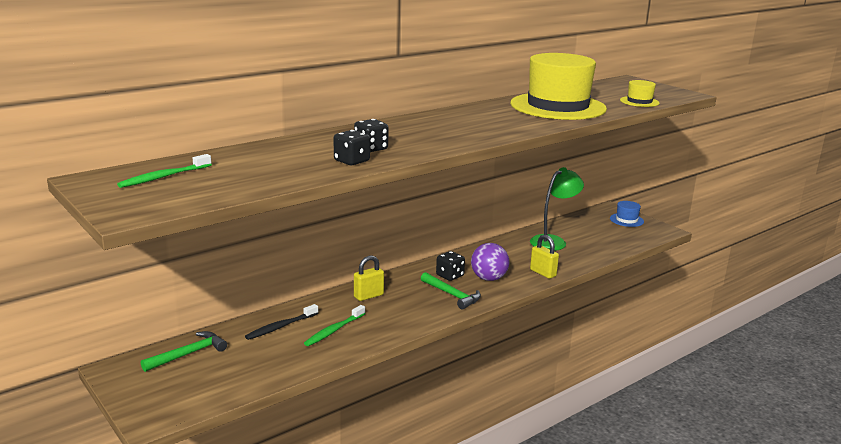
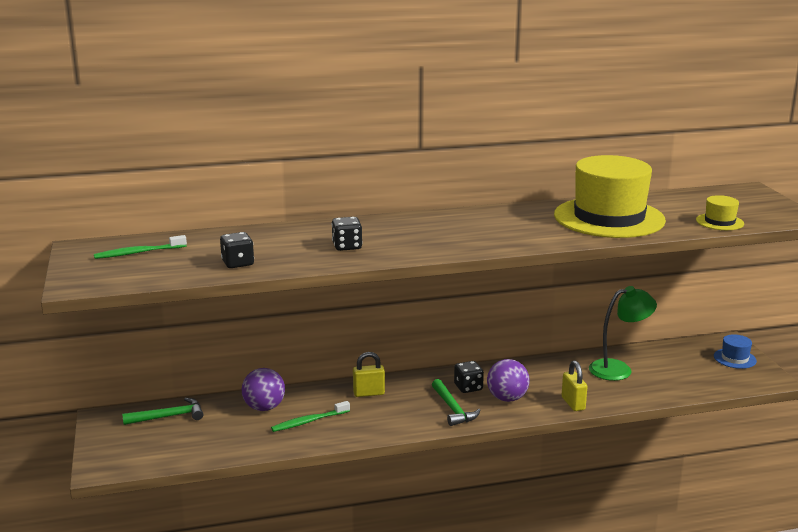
camera: 25 degrees right, 0 degrees up
(280, 327) = (264, 408): black toothbrush -> purple ball
(351, 161) = (313, 258): black dice -> black dice (238, 263)

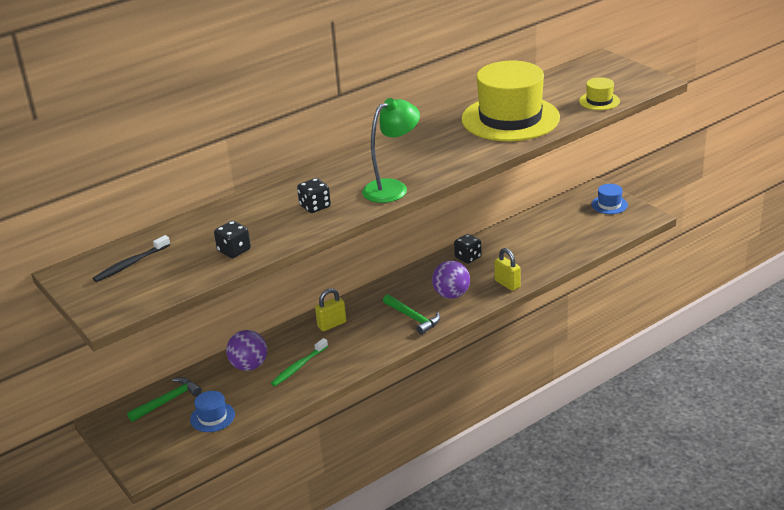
camera: 20 degrees left, 10 degrees up
(138, 253) = (130, 264): green toothbrush -> black toothbrush
(196, 442) = (212, 417): none -> blue hat
(468, 387) = (413, 294): black dice -> black dice (468, 257)
(618, 369) = (525, 241): green lamp -> green lamp (393, 188)

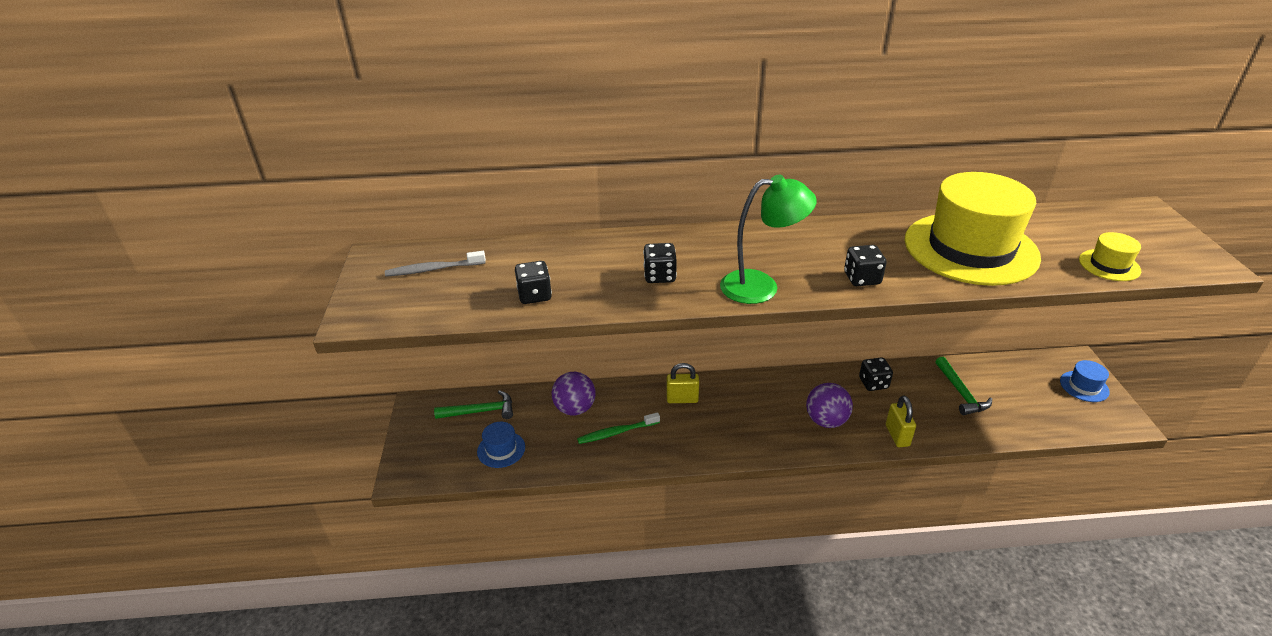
camera: 30 degrees right, 5 degrees up
(130, 264) = (433, 269): black toothbrush -> grey toothbrush
(413, 318) = (767, 430): green hammer -> green hammer (961, 392)
(455, 160) = (862, 278): none -> black dice

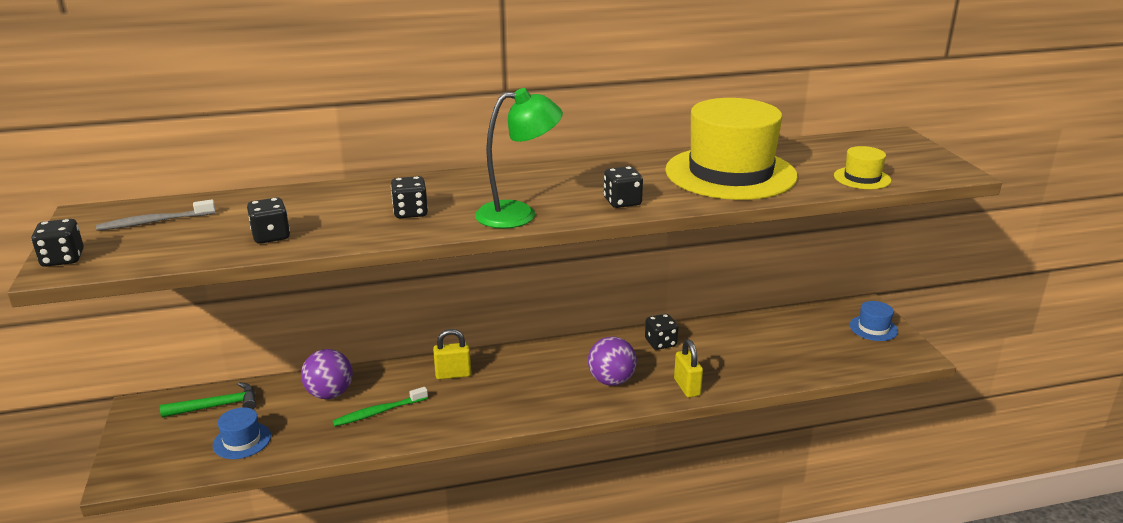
camera: 10 degrees left, 10 degrees down
(357, 307) = (63, 259): none -> black dice
(961, 392) = (751, 344): green hammer -> none

